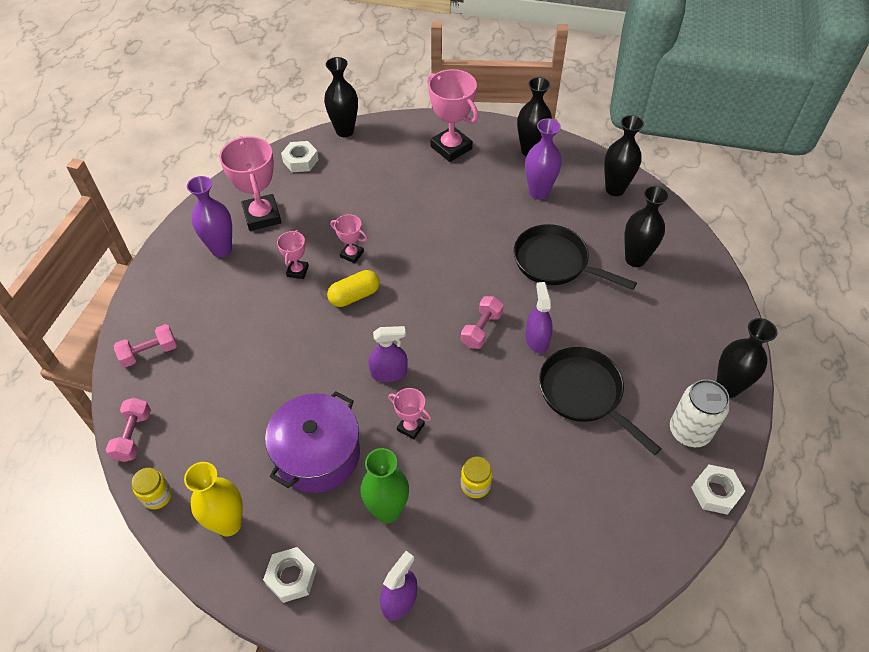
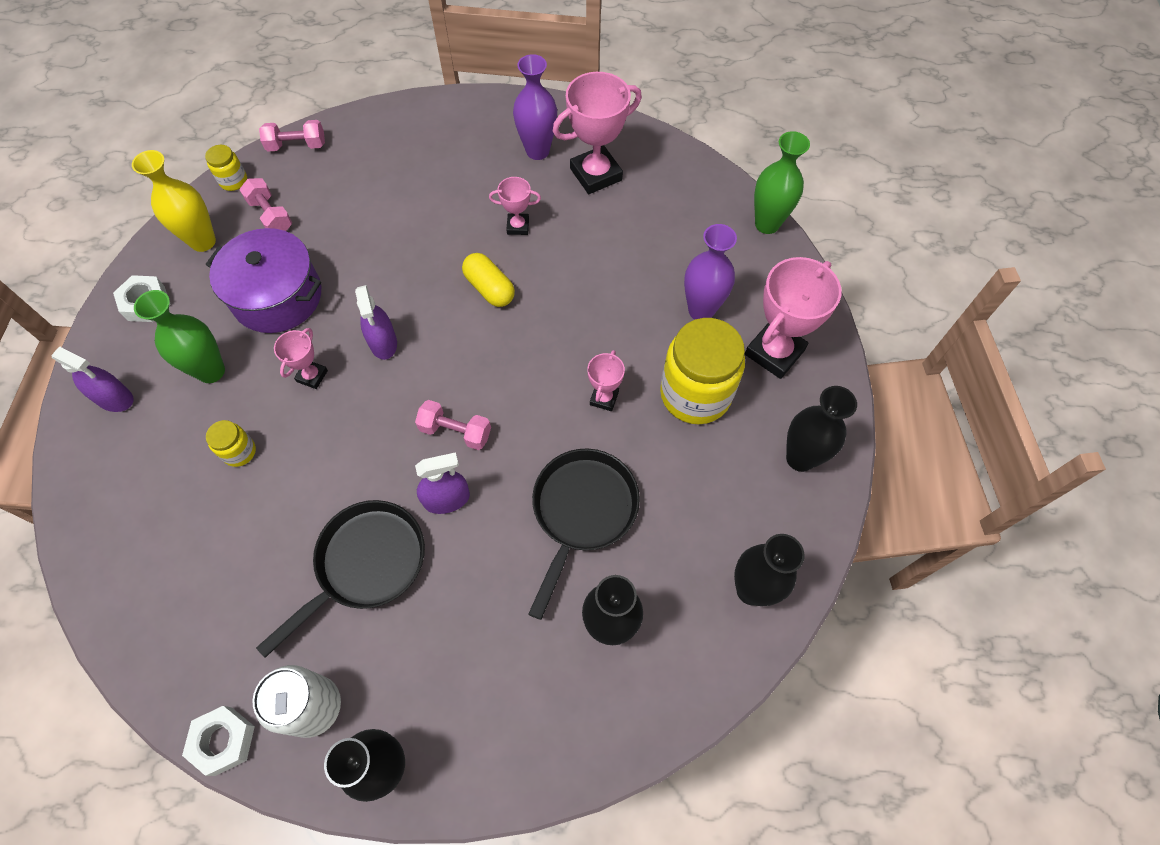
camera: 80 degrees right, 10 degrees up
(149, 352) = (392, 130): pink dumbbell -> pink dumbbell (271, 215)
(300, 161) = (697, 190): white nut -> none
(345, 131) = (767, 224): black vase -> green vase
(352, 254) = (553, 273): pink trophy -> pink trophy (604, 398)
(475, 191) = (695, 394): none -> yellow jar
(538, 192) = (714, 478): purple vase -> purple vase (701, 310)

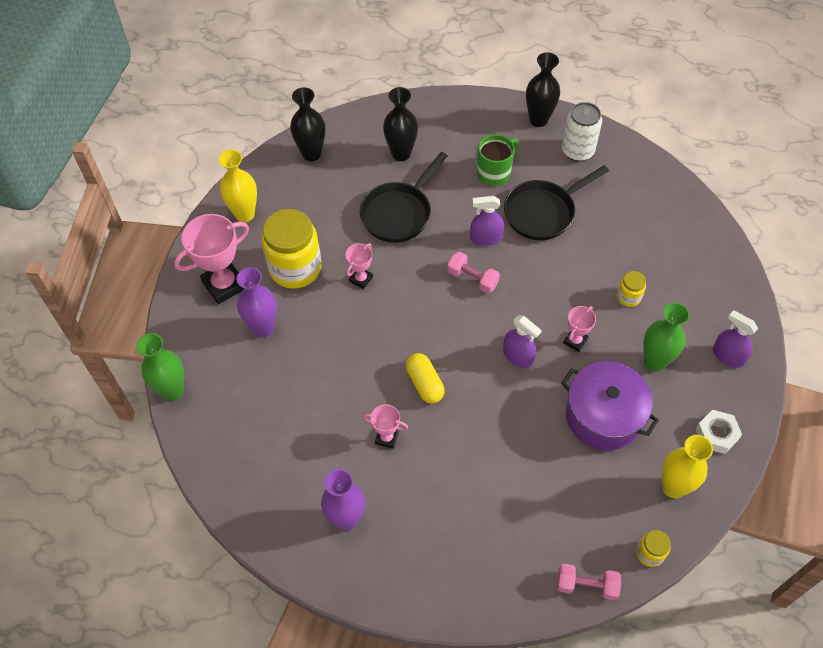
camera: 165 degrees left, 5 degrees down
(223, 741) = (628, 146): white nut -> none
(271, 215) = (611, 502): pink dumbbell -> none
(383, 342) = (518, 356): purple spray bottle -> purple spray bottle turned 135 degrees clockwise
(450, 624) = (495, 172): none -> green mug
(596, 174) = (300, 478): pink trophy -> none
(800, 458) = (244, 214): black vase -> yellow vase

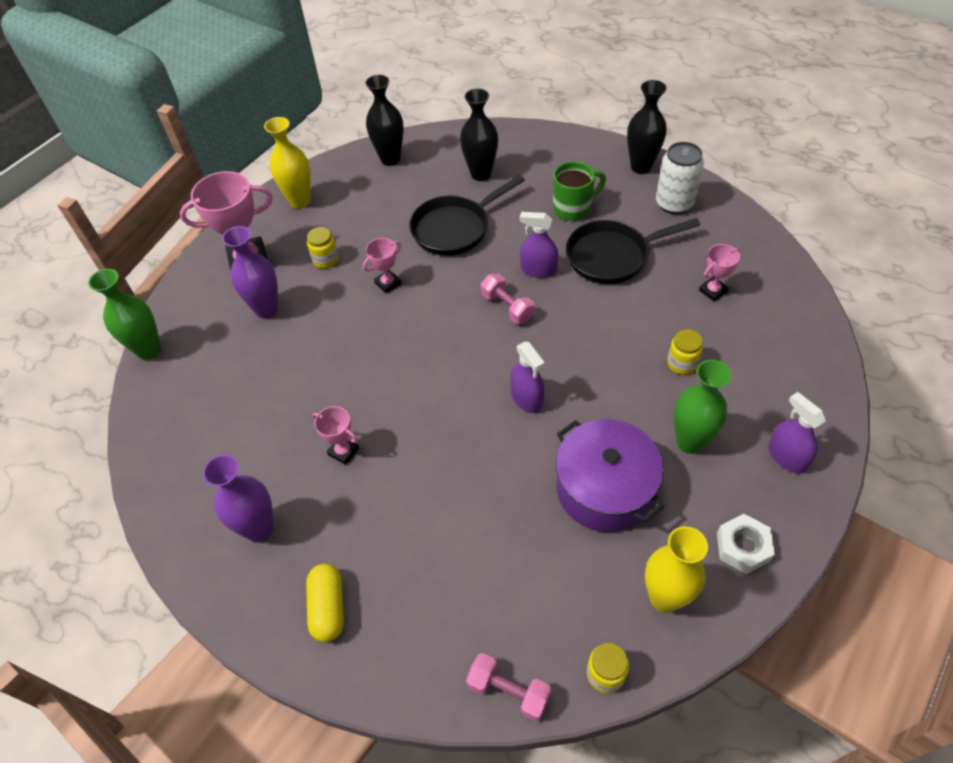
camera: 20 degrees right, 5 degrees down
(295, 268) = (326, 260): yellow jar -> yellow jar, size x0.46
(424, 383) = (410, 403): yellow capsule -> yellow capsule (328, 608)
(575, 341) = (600, 397): pink trophy -> pink trophy (713, 291)

